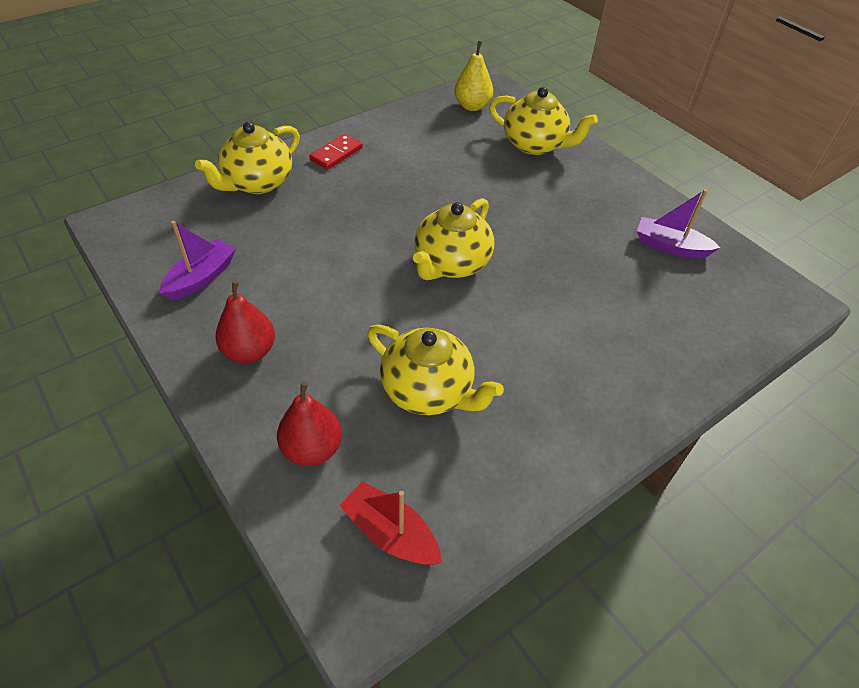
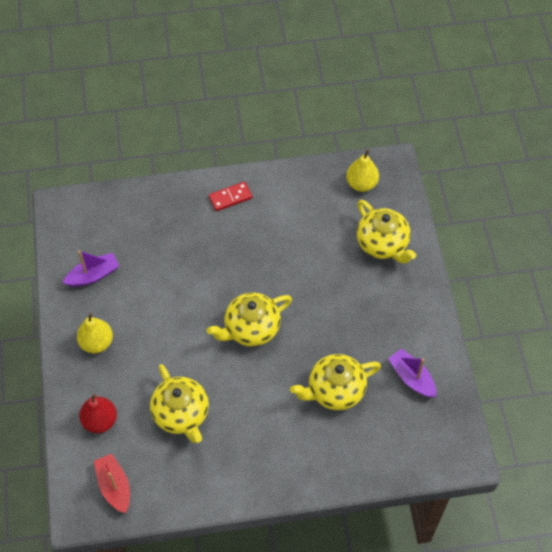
camera: 30 degrees right, 10 degrees up
(249, 351) = (97, 343): red pear -> yellow pear
(257, 183) = (163, 206): yellow teapot -> yellow teapot (335, 390)

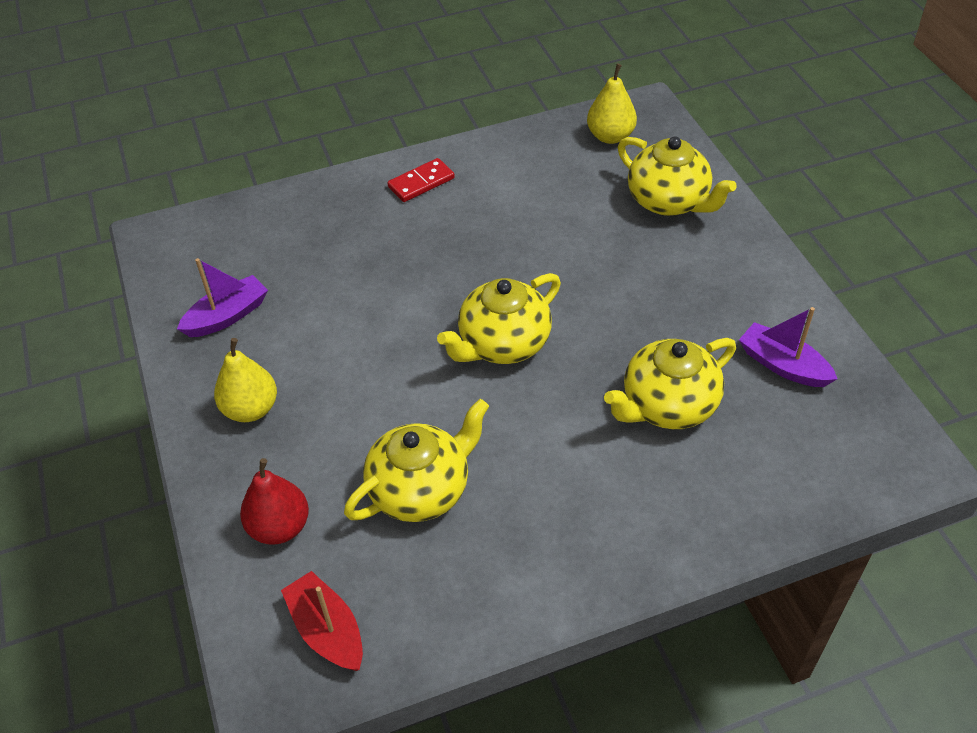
camera: 10 degrees left, 10 degrees down
(181, 414) = (421, 489): yellow teapot -> yellow teapot turned 90 degrees counterclockwise

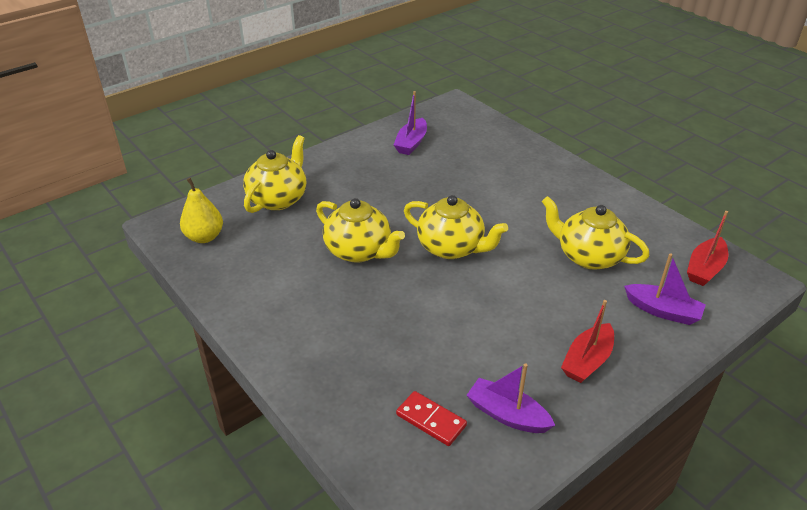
camera: 110 degrees left, 10 degrees down
(251, 409) = (587, 361): yellow pear -> red boat
(279, 527) = (663, 311): red pear -> purple boat
(421, 183) = (290, 334): red domino -> red domino (431, 420)
(667, 406) = (464, 176): yellow teapot -> yellow teapot (359, 251)

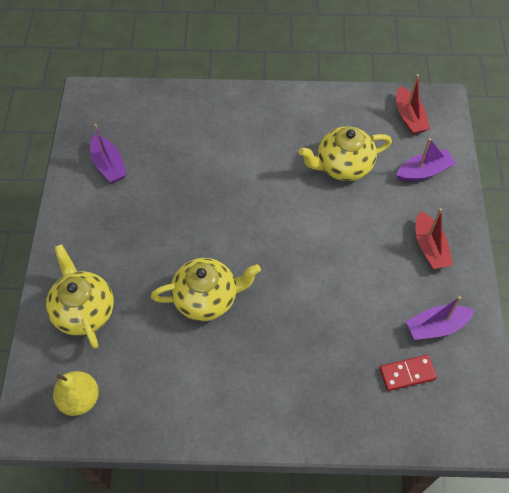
camera: 50 degrees left, 20 degrees up
(452, 248) = (260, 236): yellow teapot -> none

